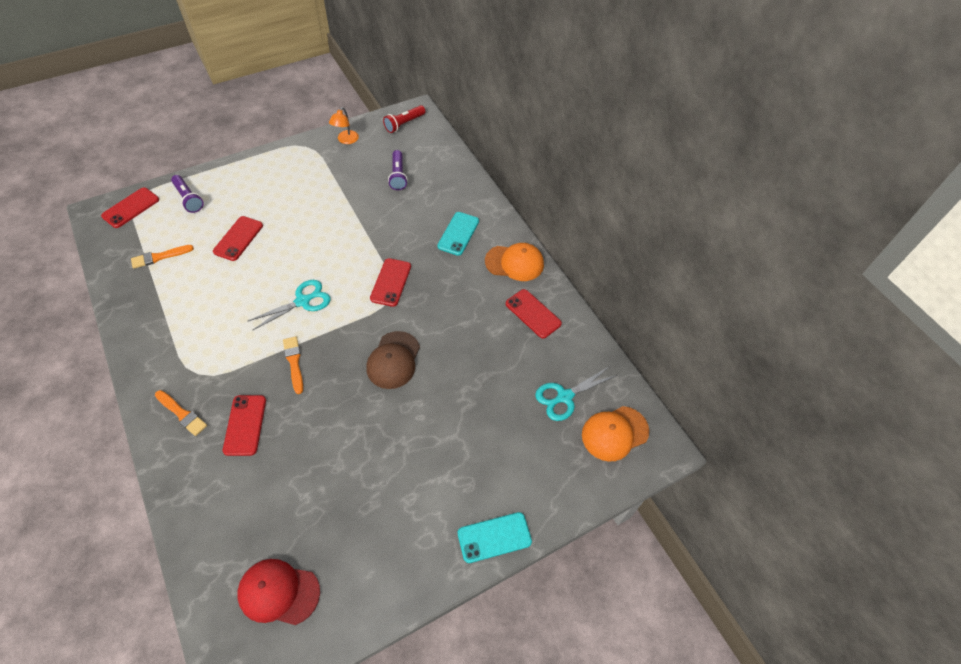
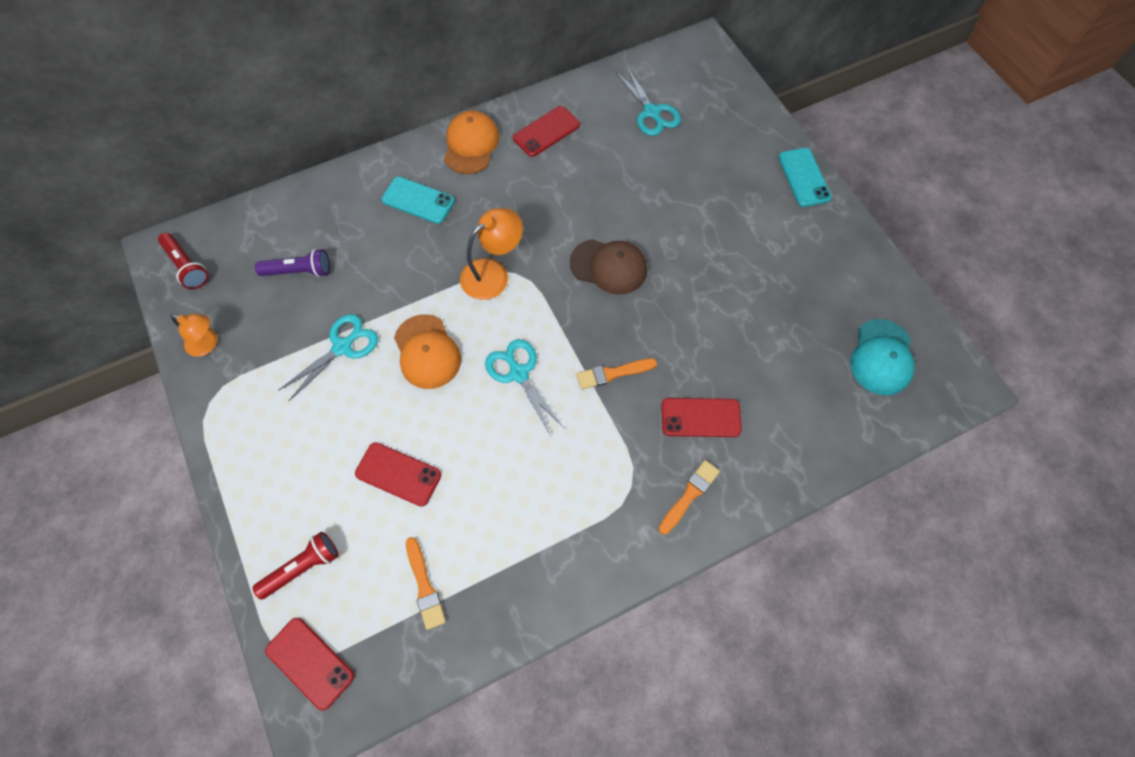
camera: 85 degrees left, 10 degrees up
(189, 199) = (302, 567): purple flashlight -> red flashlight
(278, 592) = (881, 357): red cap -> turquoise cap
(337, 203) = (342, 347): none -> turquoise scissors
(391, 282) = (493, 273): red phone -> orange lamp
(614, 433) = (690, 77): orange cap -> orange cap (427, 352)

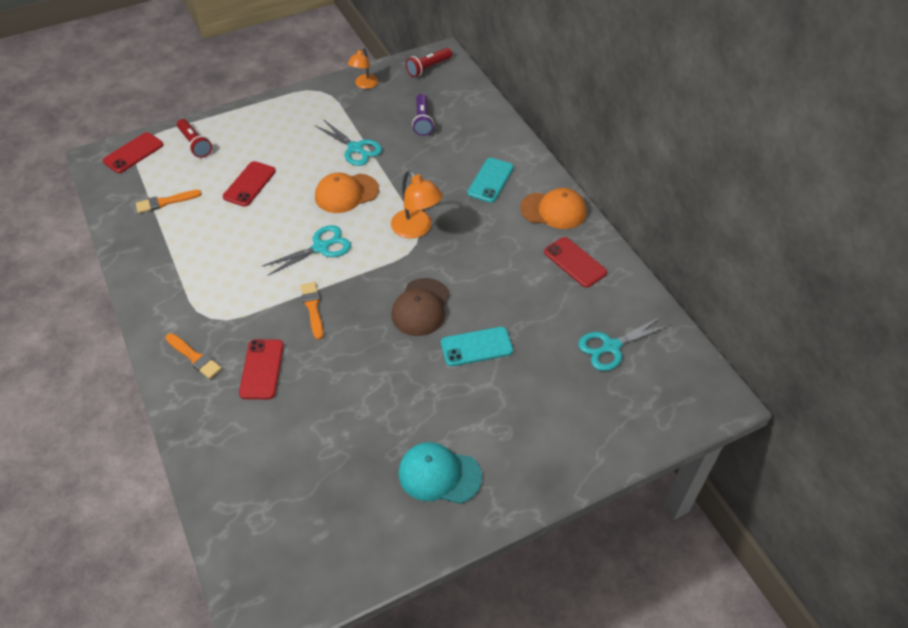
camera: 90 degrees right, 15 degrees down
(804, 177) = (534, 485): turquoise phone -> turquoise phone (476, 347)
(881, 357) = (302, 533): turquoise cap -> turquoise cap (439, 475)

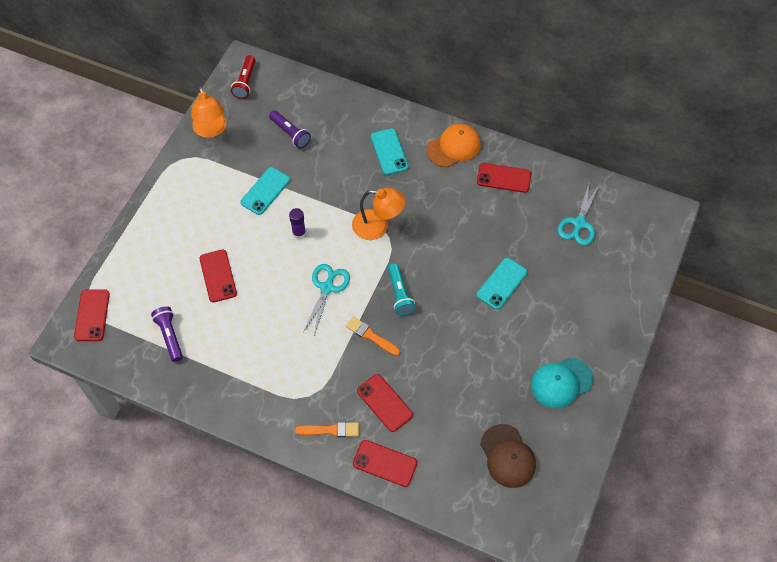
camera: 40 degrees left, 10 degrees up
(165, 202) = (170, 336): orange brush -> purple flashlight
(195, 144) = (134, 273): red flashlight -> none
(204, 418) = (385, 463): none -> red phone
(346, 193) = (299, 233): orange cap -> purple glue stick
(355, 148) = (265, 191): turquoise scissors -> turquoise phone
(364, 85) = (211, 130): orange lamp -> orange lamp, size x1.52
(375, 292) = (399, 294): none -> turquoise flashlight
(421, 307) = (440, 282): brown cap -> brown cap (507, 456)

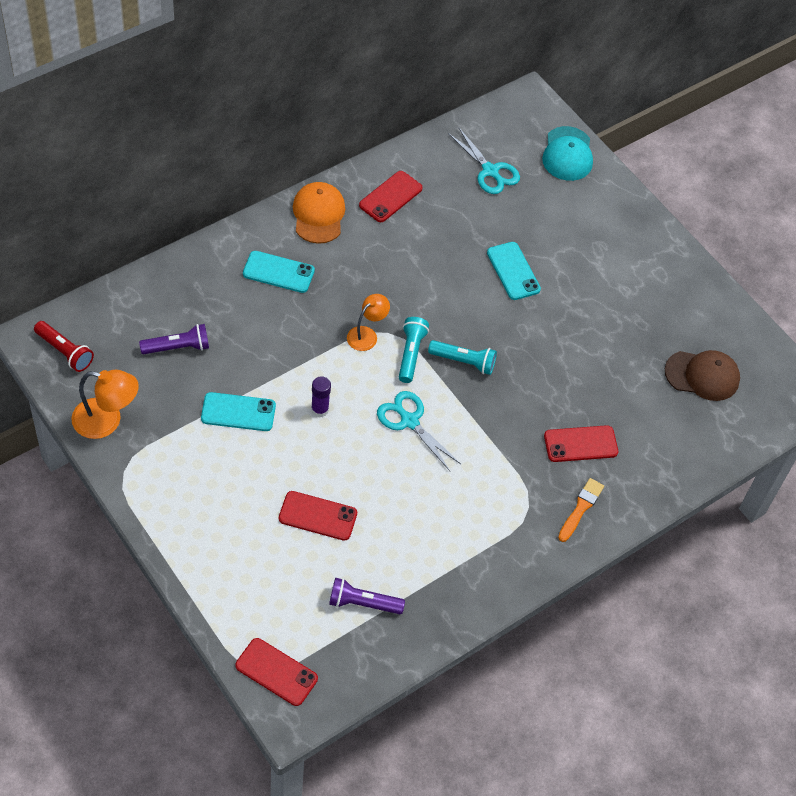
camera: 65 degrees left, 5 degrees down
(265, 191) = (238, 412): turquoise phone -> turquoise phone turned 60 degrees counterclockwise
(371, 336) = (495, 414): orange brush -> none
(378, 226) = (366, 334): orange lamp -> orange lamp, size x0.66
(382, 260) = (410, 354): none -> turquoise flashlight
(385, 463) = (647, 480): red phone -> none
(561, 382) = (653, 289): turquoise cap -> turquoise cap (567, 154)

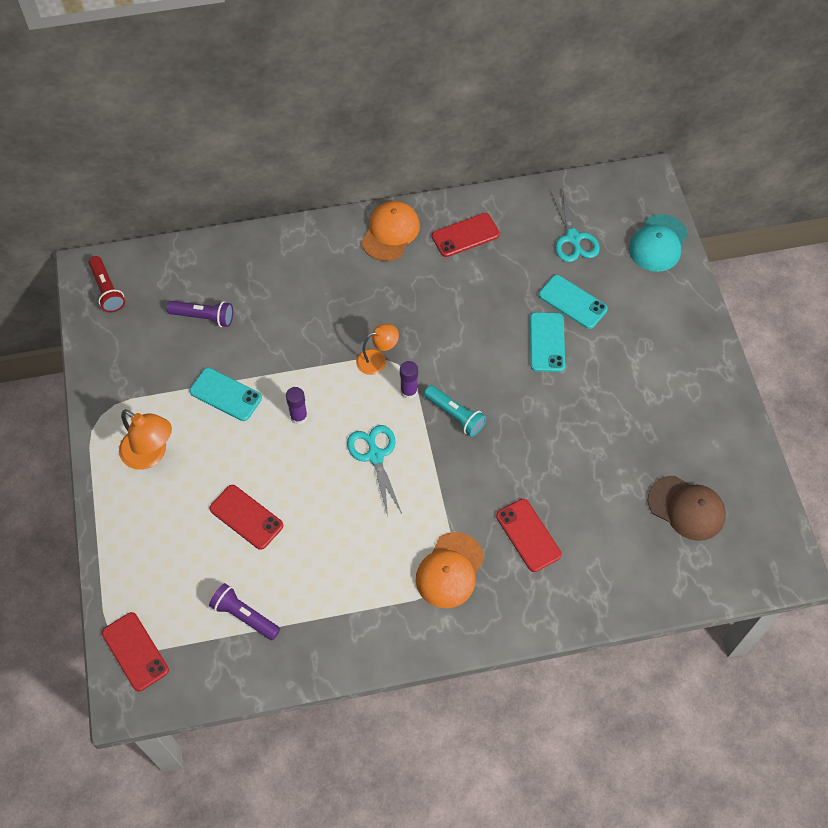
camera: 30 degrees right, 5 degrees up
(107, 421) = (110, 364): orange lamp -> orange lamp (151, 454)
(278, 272) = (327, 275): turquoise phone -> turquoise phone (572, 302)
(410, 354) = (409, 391): turquoise flashlight -> purple glue stick
(528, 498) = (450, 570): none -> orange cap
(580, 444) = (528, 535): red phone -> red phone turned 45 degrees clockwise
(581, 508) = (496, 599): orange brush -> none

